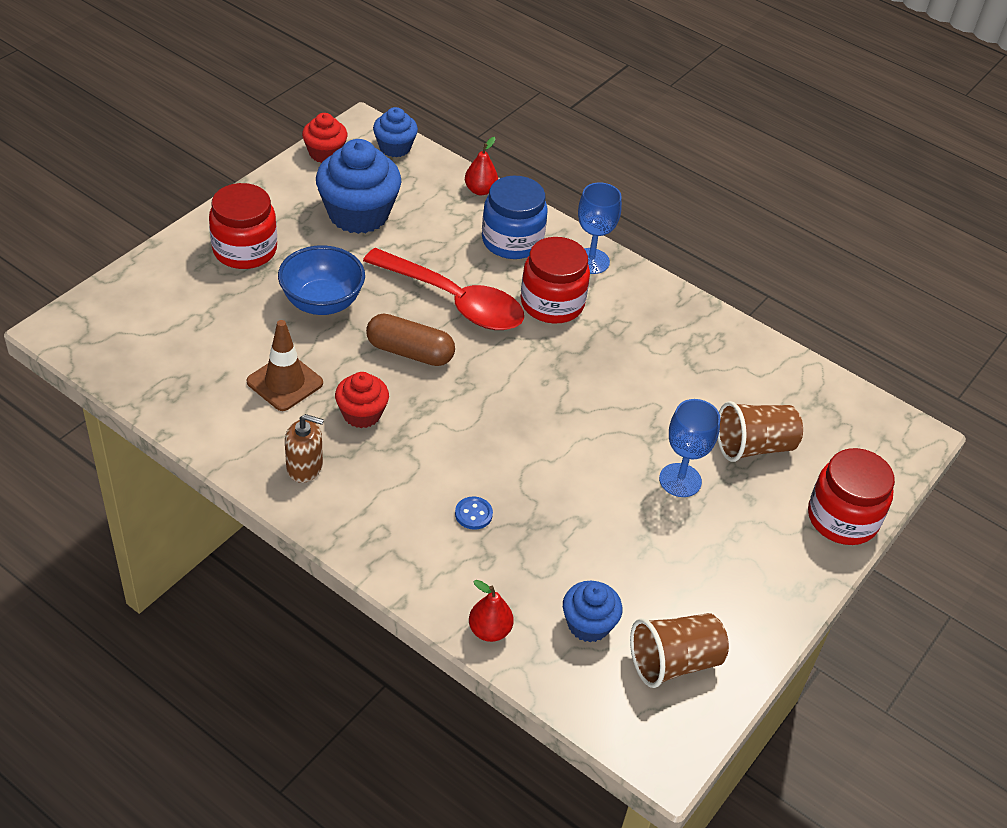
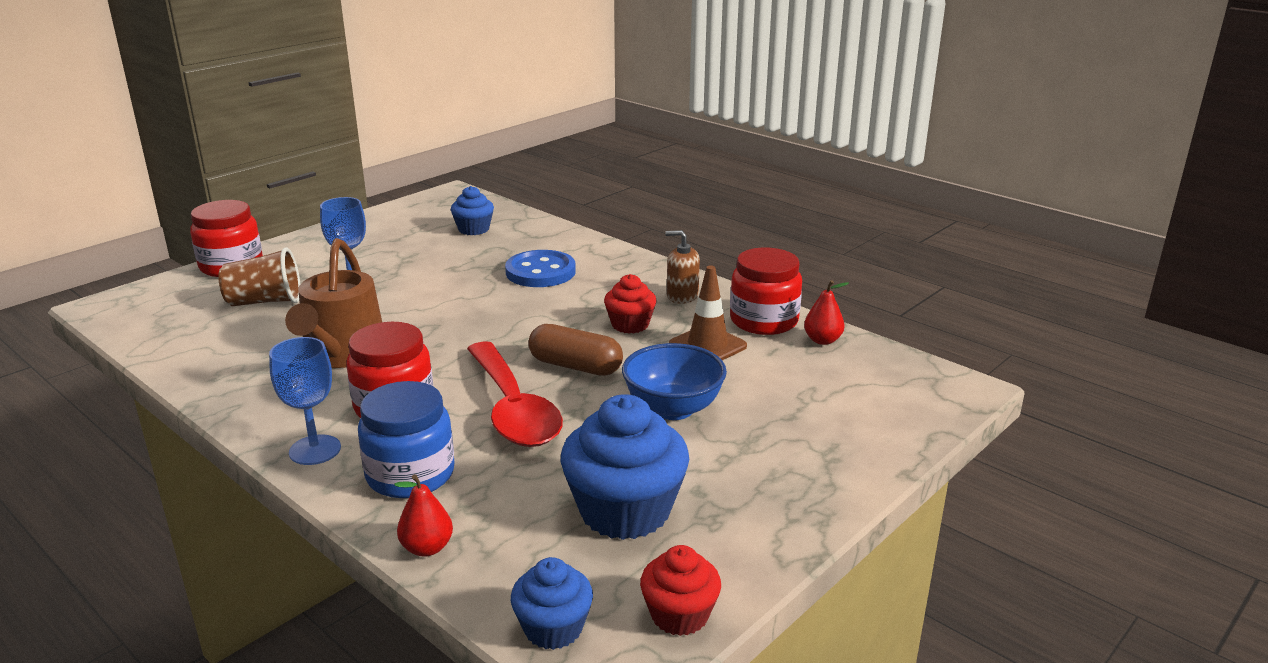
camera: 170 degrees left, 20 degrees down
(245, 250) = (780, 464): red jar -> red jar (764, 321)
(454, 301) = (513, 409): red spoon -> red spoon turned 150 degrees counterclockwise
(473, 514) = (540, 272): blue button -> blue button, size x2.23
(489, 630) = (545, 228): red pear -> red pear (822, 340)
(628, 366) = (342, 354): none -> brown watering can
(674, 662) = (423, 217): brown cup -> none

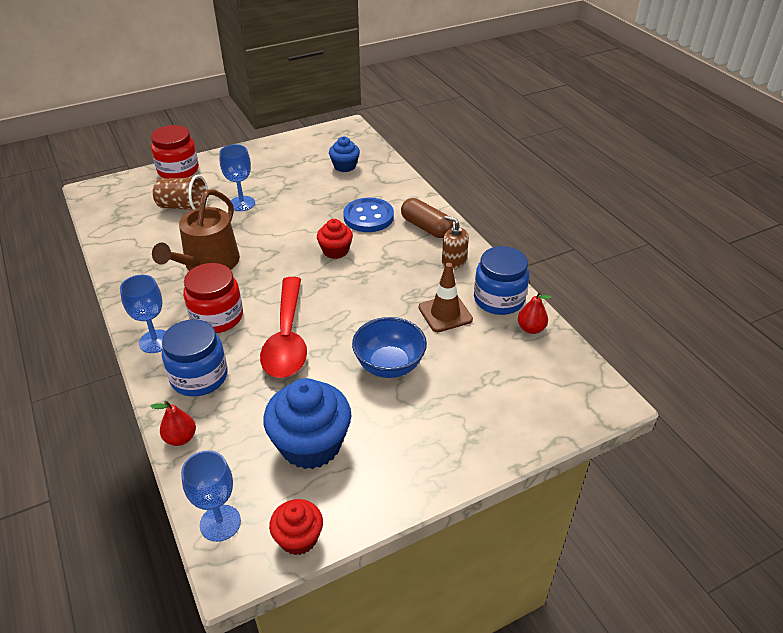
camera: 20 degrees right, 15 degrees up
(553, 628) = (220, 523): blue cupcake -> blue goblet
(575, 366) = (346, 311): brown capsule -> brown capsule (426, 227)
(630, 325) = (402, 281): red cupcake -> red cupcake (335, 251)
(764, 321) = (499, 299): red jar -> blue jar

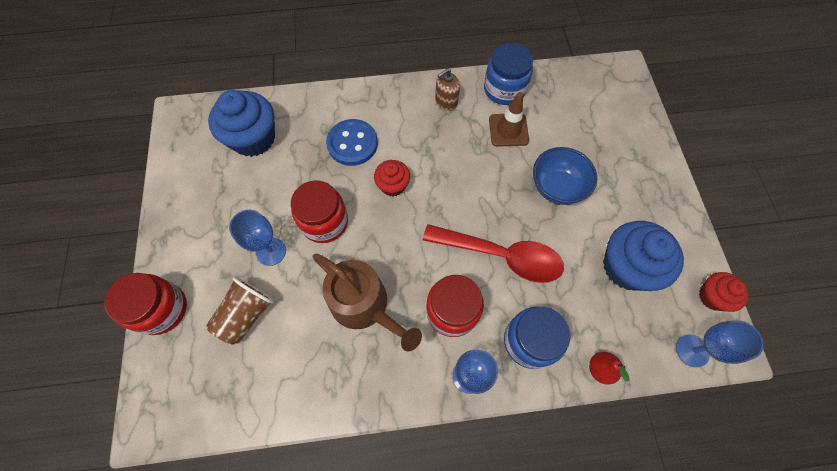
camera: 70 degrees left, 25 degrees up
(280, 222) = (324, 222): none -> red jar
(345, 166) = (253, 138): blue cupcake -> blue cupcake, size x1.80
(426, 227) = (390, 105): brown capsule -> none
(531, 328) = (543, 82): red pear -> none

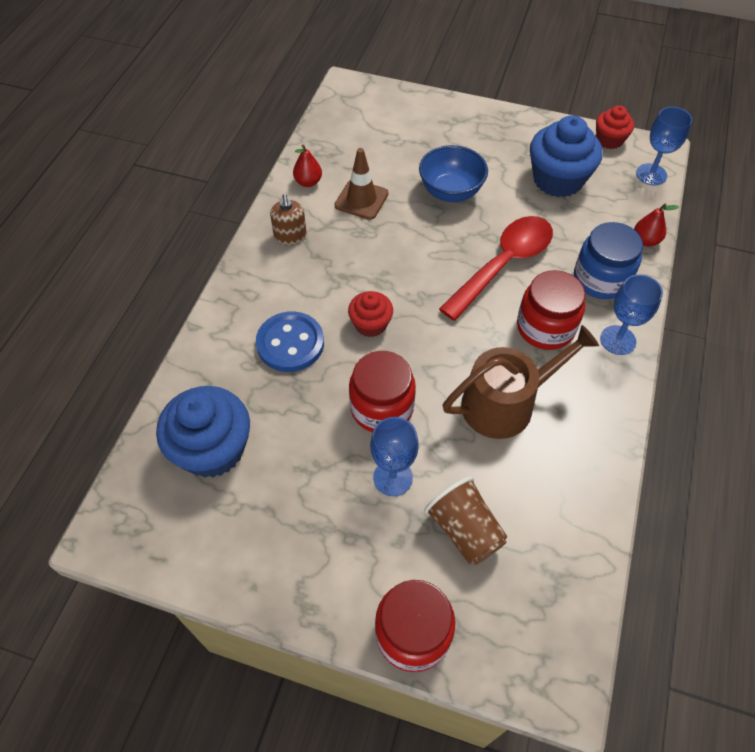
camera: 65 degrees left, 10 degrees down
(504, 89) = (308, 182): blue jar -> red pear

